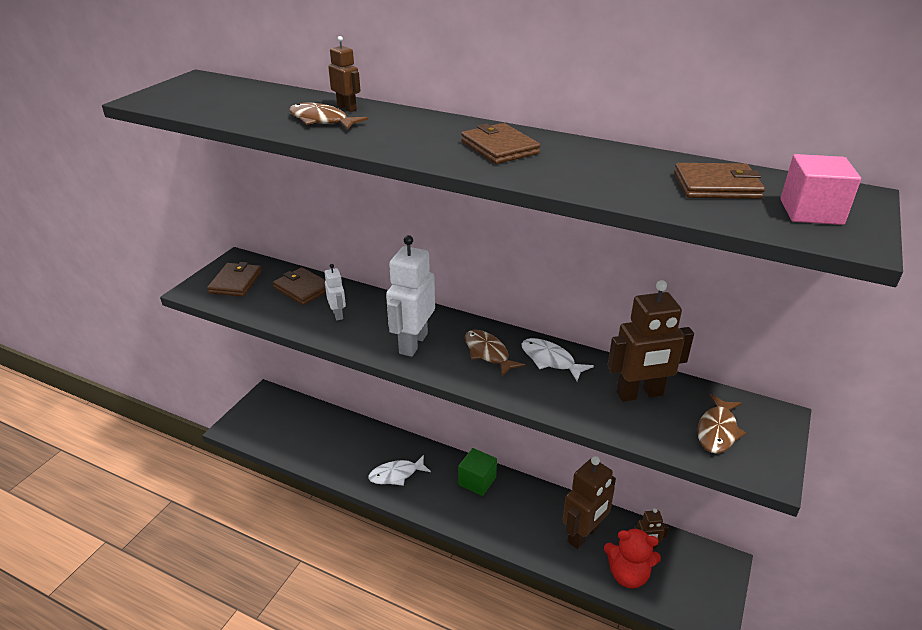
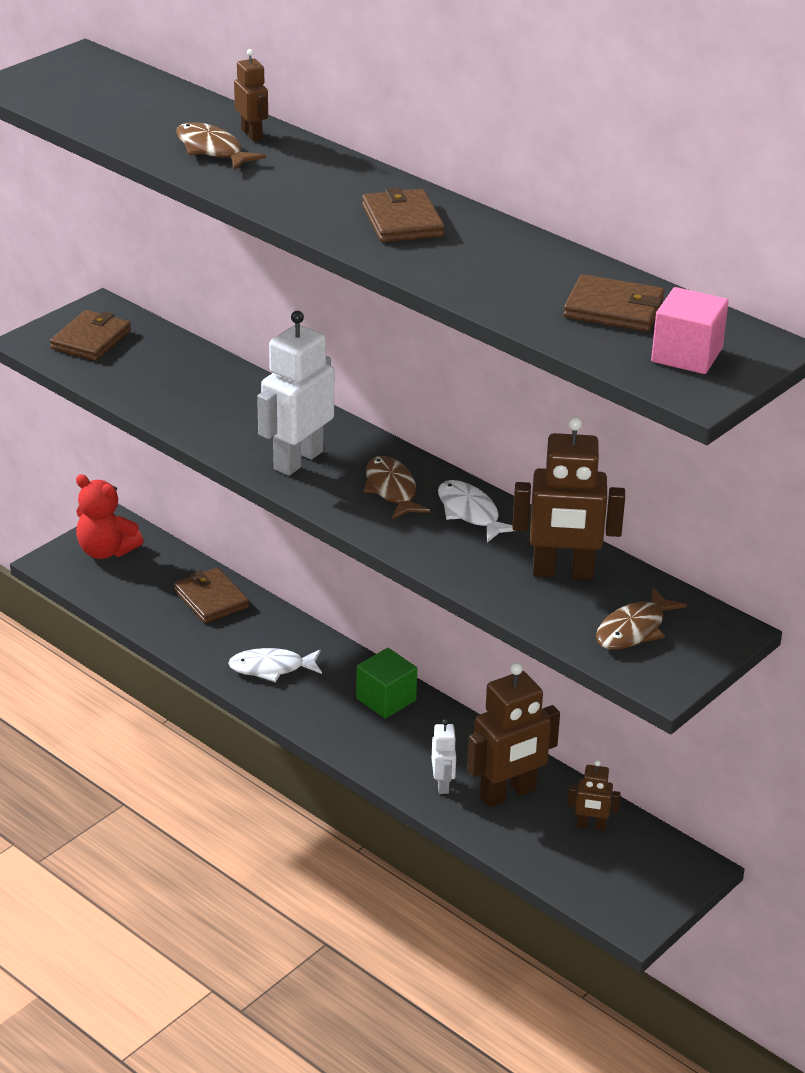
camera: 15 degrees right, 0 degrees up
(303, 288) = (179, 364): brown wallet -> brown wallet (211, 599)
(338, 314) = (214, 406): white robot -> white robot (443, 784)
(628, 574) = (545, 850): red teddy bear -> red teddy bear (106, 551)

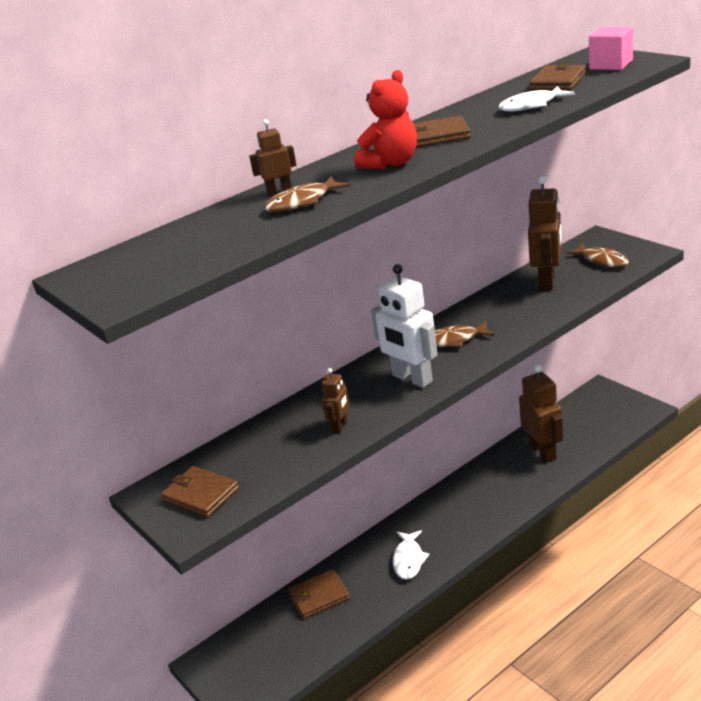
camera: 75 degrees left, 5 degrees down
(106, 551) = (237, 667): red teddy bear -> red teddy bear (391, 163)
(386, 699) = (449, 503): green cube -> none
(443, 784) = (535, 478): white robot -> none
(470, 513) = (482, 312): white fish -> white fish (531, 105)
(591, 826) = (569, 422): brown robot -> brown robot (340, 426)

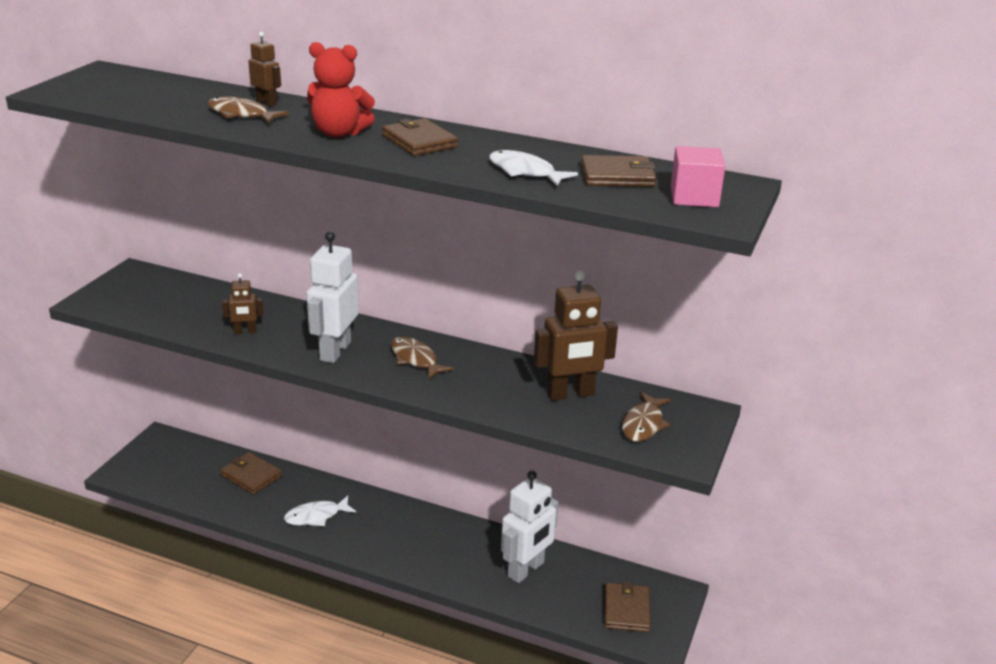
camera: 55 degrees right, 0 degrees up
(201, 494) = (135, 293): brown wallet -> brown wallet (626, 610)
(543, 452) = (526, 570): brown robot -> white robot

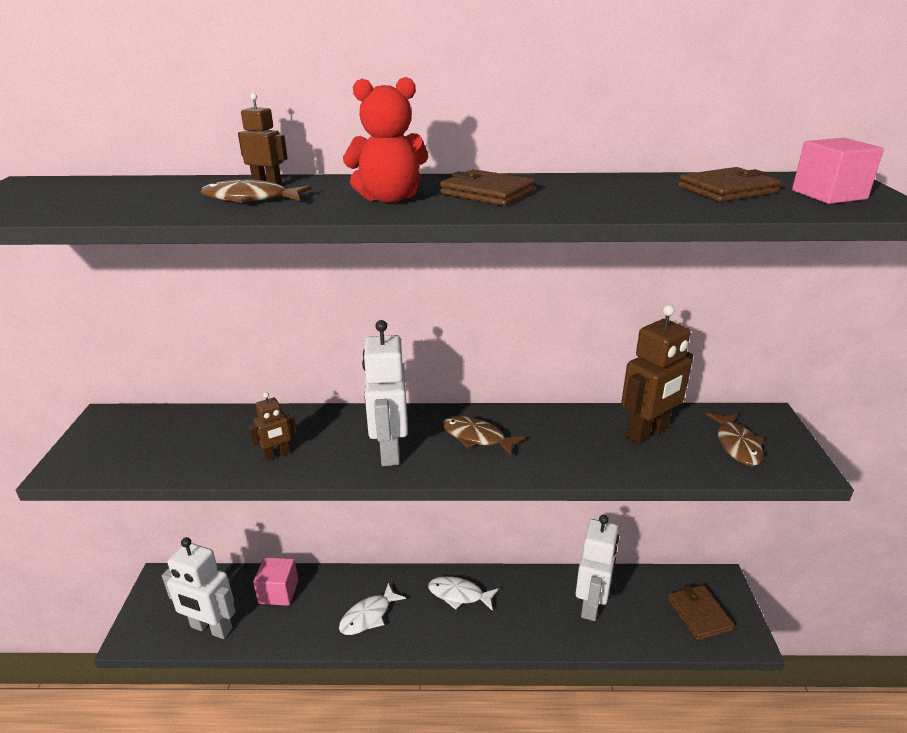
camera: 20 degrees left, 0 degrees up
(182, 485) = (211, 628): none -> white robot
(251, 475) = (278, 592): brown wallet -> pink cube
(525, 172) = (639, 201): white fish -> white fish (459, 594)

